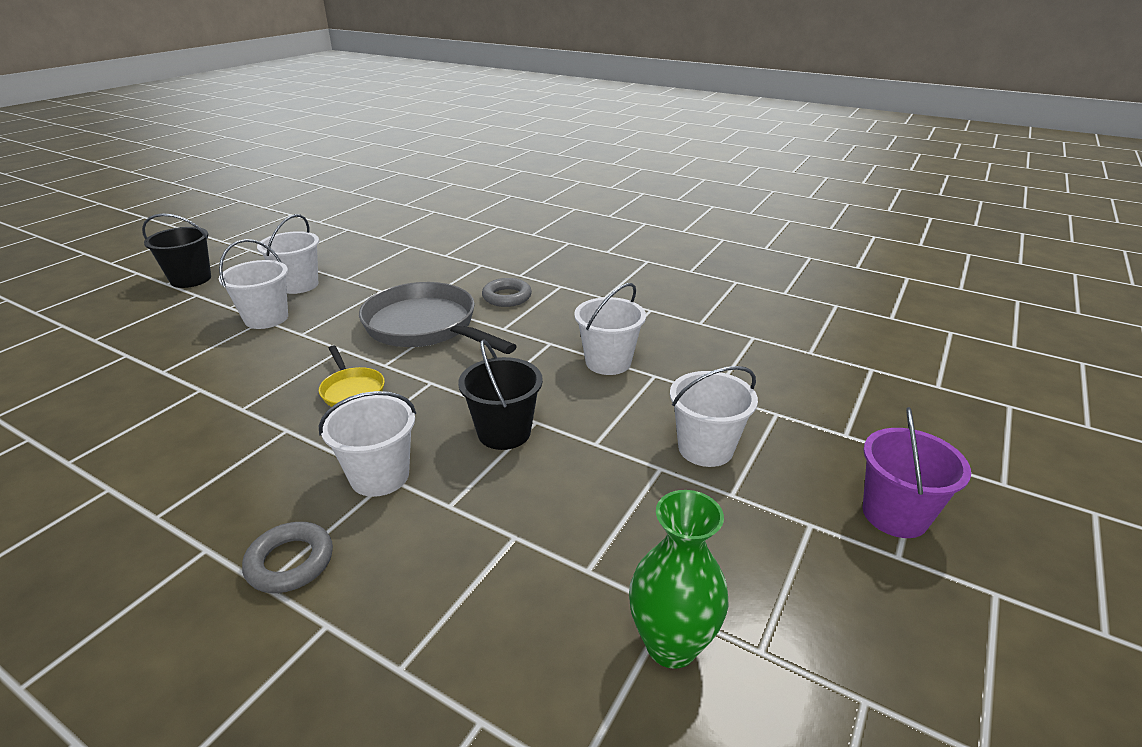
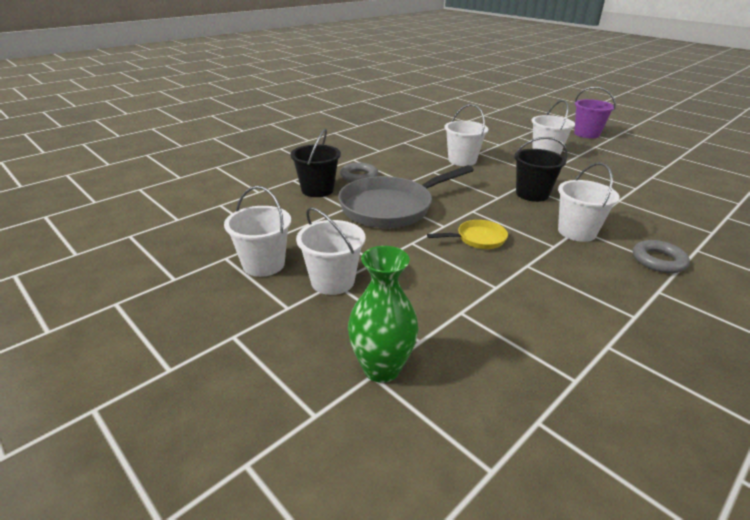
camera: 75 degrees left, 0 degrees up
(191, 279) = (176, 346): black bucket -> black bucket (317, 190)
(671, 645) = (670, 179): green vase -> green vase (381, 368)

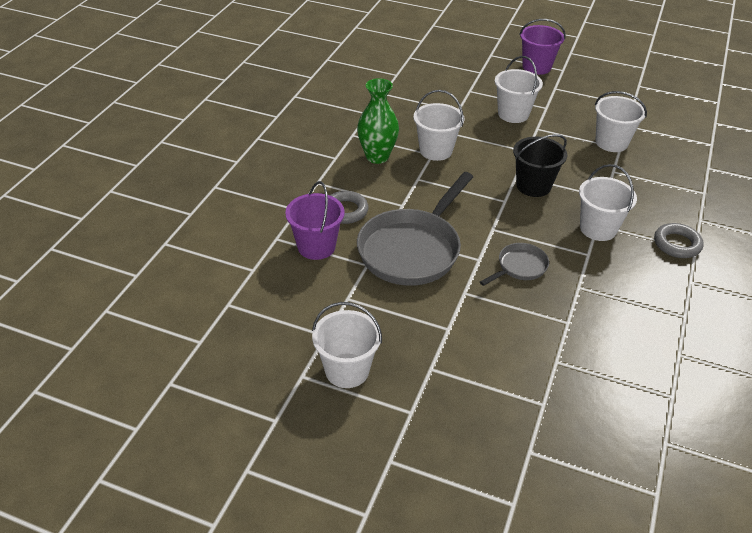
camera: 25 degrees left, 10 degrees up
(317, 190) = (316, 246): black bucket -> purple bucket
(332, 281) = (427, 367): white bucket -> white bucket (611, 142)
(381, 368) = (532, 442): green vase -> green vase (377, 156)
(477, 239) = (519, 267): yellow pan -> grey pan

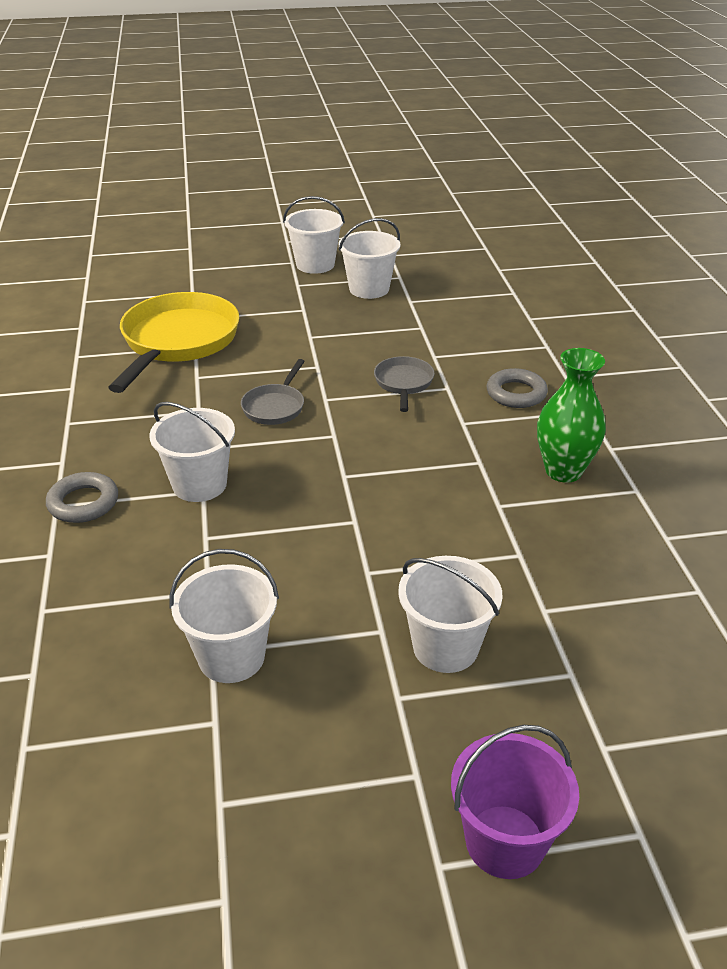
camera: 150 degrees right, 5 degrees down
(316, 246) = (500, 353): purple bucket -> none
(412, 249) = (403, 383): grey pan -> grey pan, size x0.48
(436, 150) = (499, 513): white bucket -> white bucket (315, 265)
(533, 186) = (319, 513): black bucket -> none
(570, 374) = (178, 342): none -> yellow pan

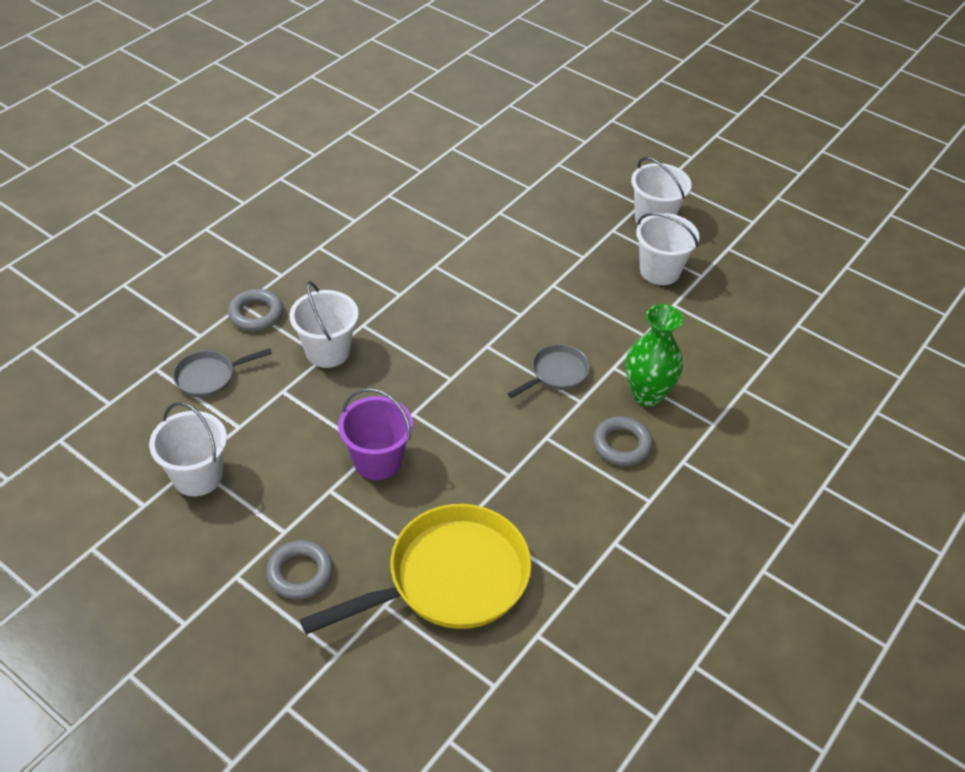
camera: 45 degrees right, 10 degrees up
(178, 342) = (462, 227): yellow pan -> yellow pan (449, 579)
(275, 406) = (448, 327): grey pan -> grey pan (209, 377)
(445, 647) = (300, 573): white bucket -> grey ring
(505, 841) = (171, 696): purple bucket -> purple bucket (377, 461)
(563, 471) = (552, 530): green vase -> green vase (647, 394)

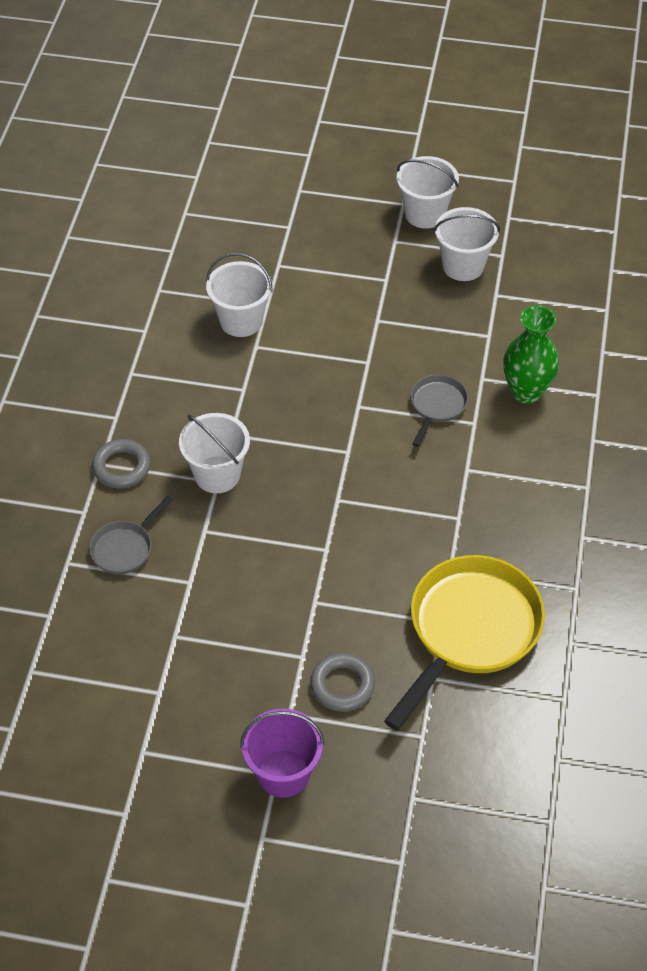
camera: 25 degrees left, 5 degrees up
(197, 476) = (187, 644): white bucket -> white bucket (241, 321)
(377, 461) = (337, 556): purple bucket -> purple bucket (283, 773)
(621, 445) = (534, 447): grey ring -> none

